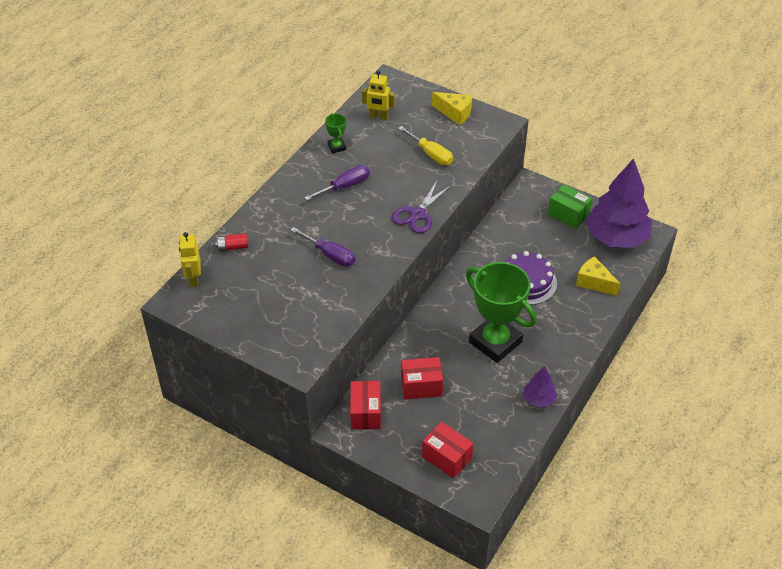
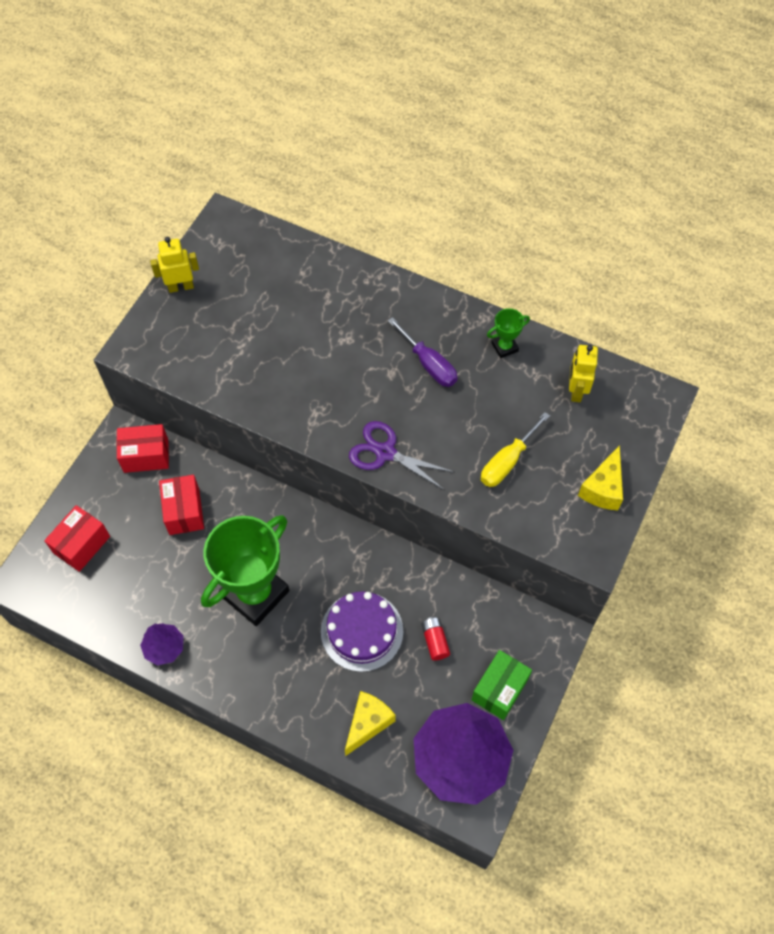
camera: 85 degrees right, 15 degrees up
(194, 278) = (259, 231): yellow robot -> yellow robot (181, 287)
(233, 247) = (311, 260): red battery -> red battery (435, 641)
(330, 255) = (304, 360): purple screwdriver -> none

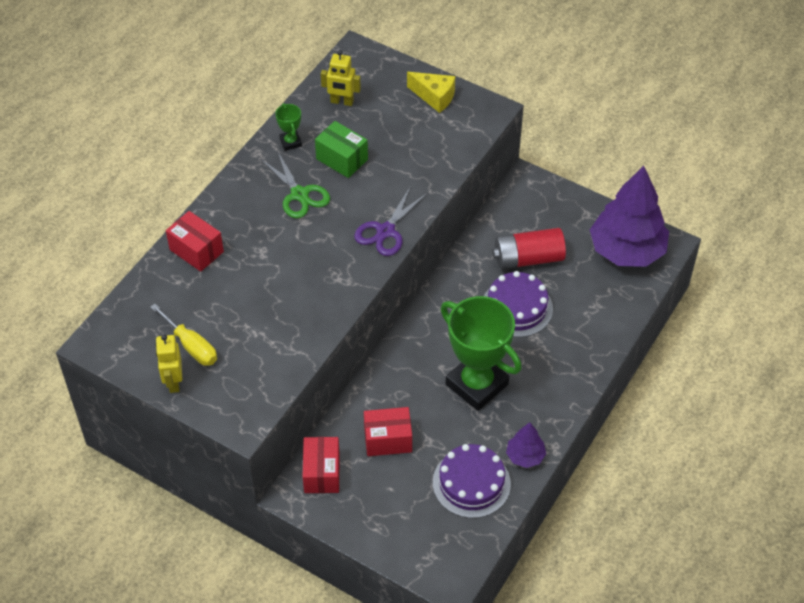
camera: 85 degrees left, 10 degrees down
(82, 545) = (415, 528): red box -> red box (196, 250)
(132, 595) = (471, 483): none -> purple cake
(368, 723) = (597, 308): yellow cheese -> none
(429, 364) = (300, 194): purple screwdriver -> green scissors
(435, 641) = (528, 258): red battery -> red battery, size x2.00
(499, 689) = (570, 221): green box -> green box (342, 159)
(507, 462) = (404, 152): yellow screwdriver -> yellow screwdriver (191, 346)

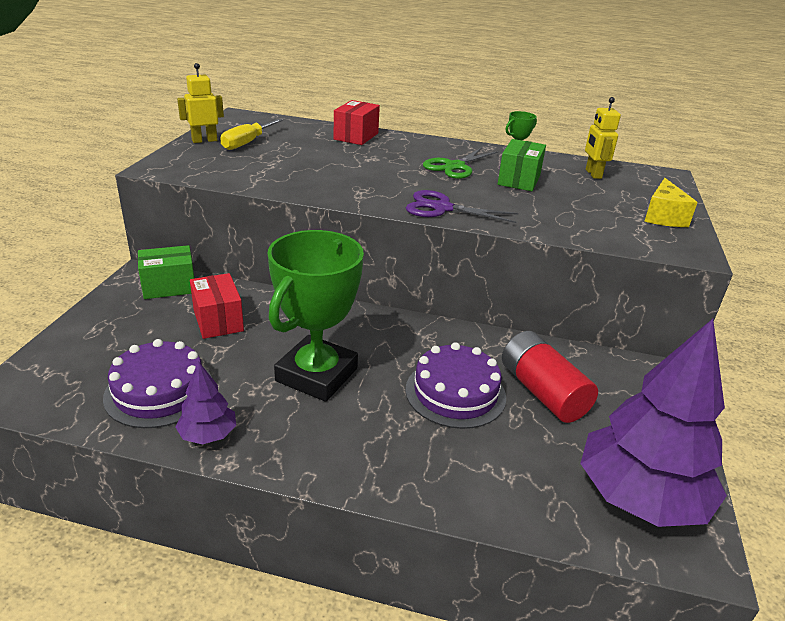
camera: 70 degrees right, 20 degrees down
(322, 473) = (169, 286): red box -> green box

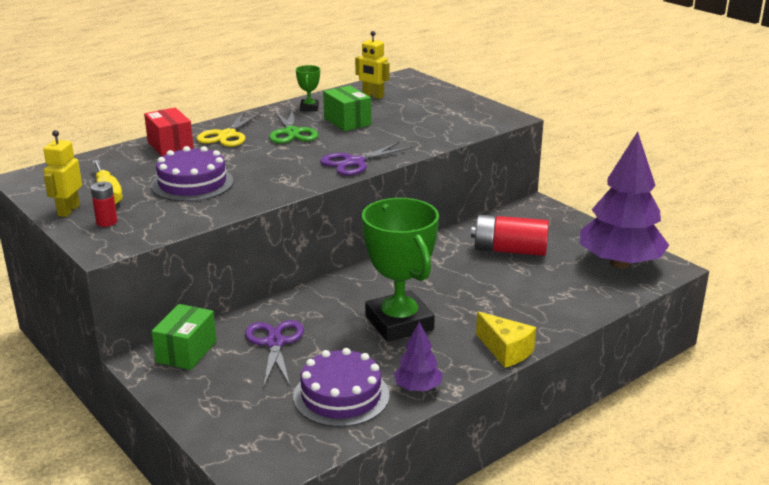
camera: 50 degrees left, 5 degrees down
(200, 156) = (106, 222): none -> red battery
(218, 320) = (274, 342): red box -> purple scissors
(407, 147) = (227, 135): none -> yellow scissors
(455, 393) = (477, 279): purple cake -> purple cake (192, 183)
(663, 217) = (460, 104): yellow cheese -> yellow cheese (506, 351)

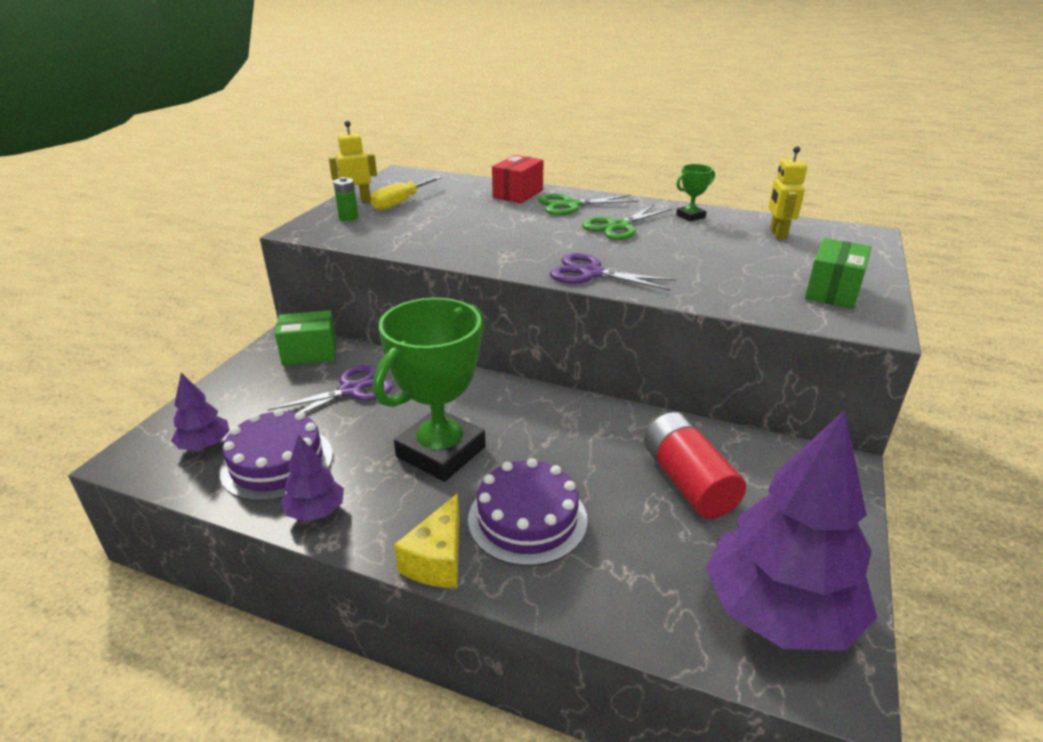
camera: 60 degrees right, 5 degrees up
(106, 222) = (348, 217): red battery -> green battery
(192, 183) = (453, 223): purple cake -> purple cake (527, 519)
(227, 135) = (570, 205): yellow scissors -> green scissors
(278, 429) = (205, 445): none -> purple tree
(347, 121) = (688, 241): green box -> green box (832, 292)

